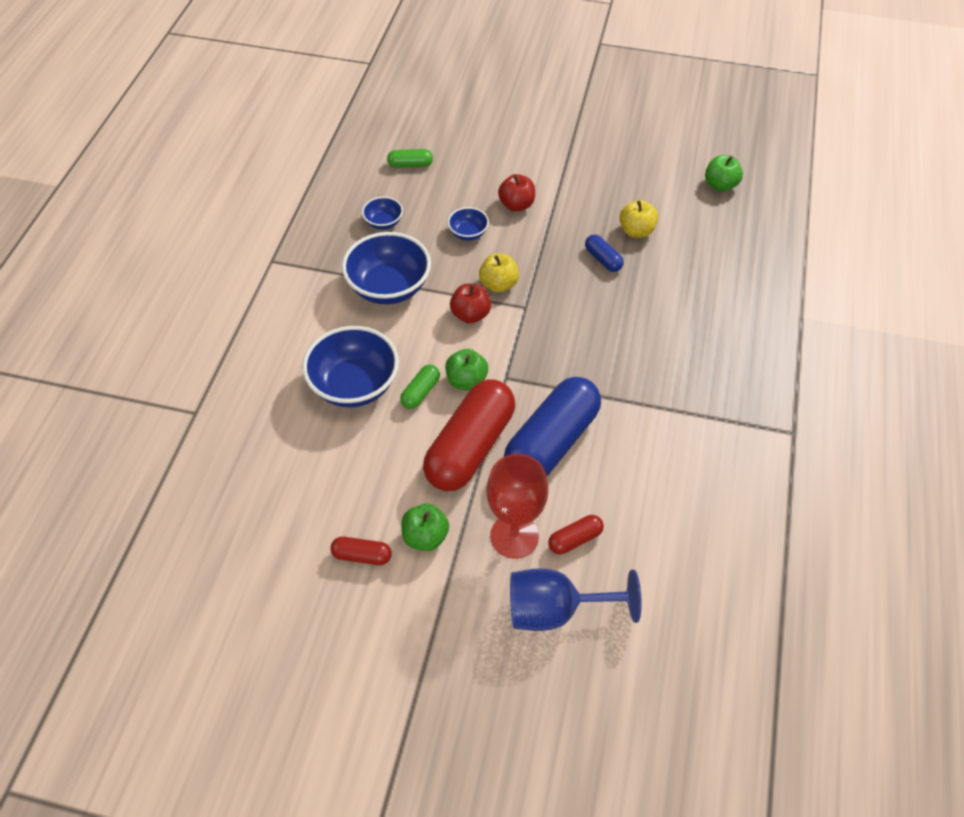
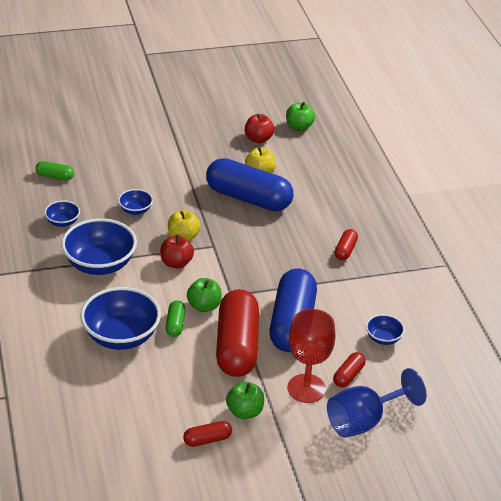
camera: 30 degrees left, 15 degrees down
(410, 165) = (55, 176): green capsule -> green capsule turned 45 degrees clockwise
(516, 205) = (159, 181): red apple -> red apple (258, 139)
(603, 259) = (248, 198): blue capsule -> blue capsule, size x2.31
(649, 505) = (383, 338): none -> blue bowl
(676, 367) = (345, 250): none -> red capsule

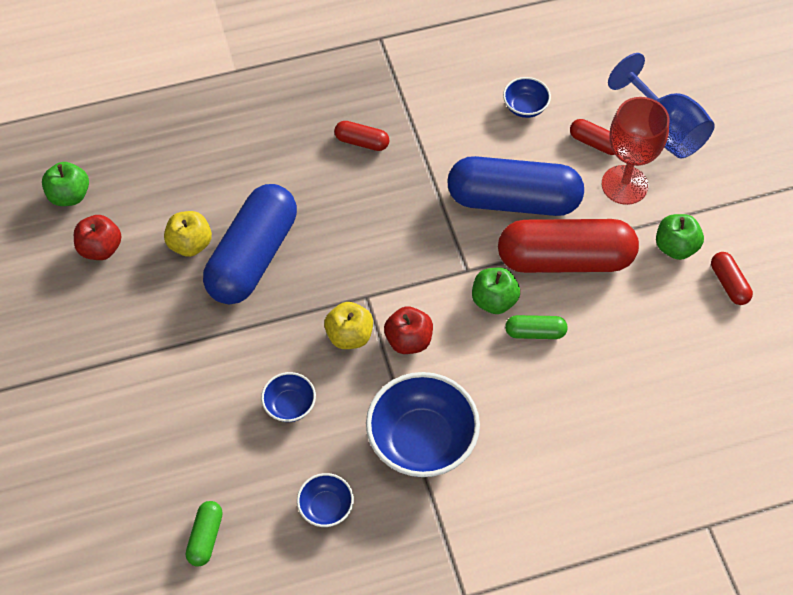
camera: 90 degrees left, 20 degrees up
(121, 336) = (568, 396): blue bowl -> none

